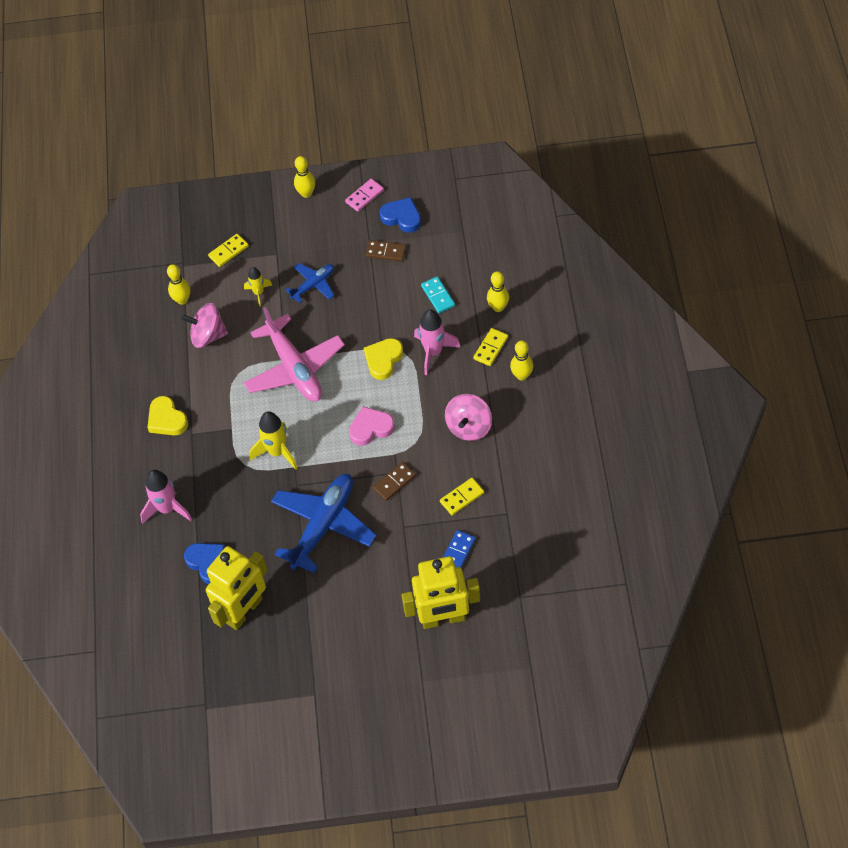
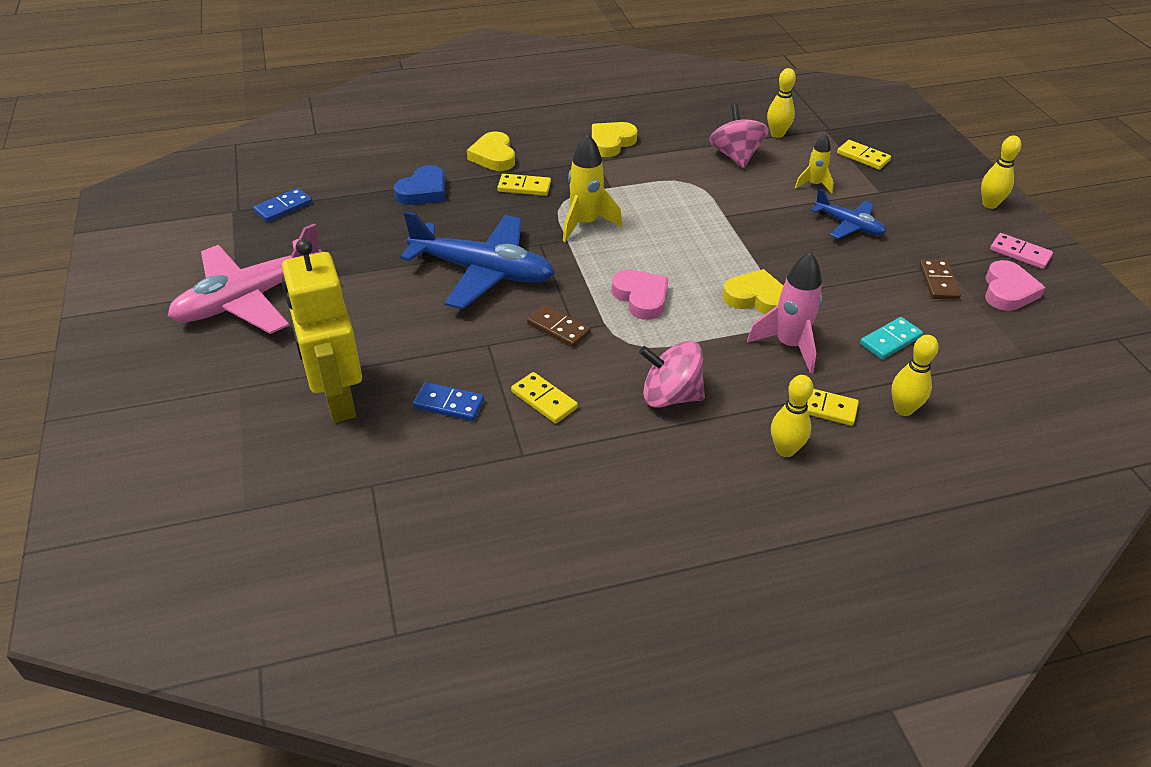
camera: 75 degrees right, 15 degrees down
(167, 509) = (493, 156): pink rocket -> yellow heart
(209, 669) = (283, 207): none -> blue domino
(218, 489) = (524, 187): none -> yellow domino
(244, 611) = (358, 224): yellow robot -> none
(294, 368) = (713, 224): pink plane -> pink plane (249, 299)
(402, 217) = (1008, 291): blue heart -> pink heart

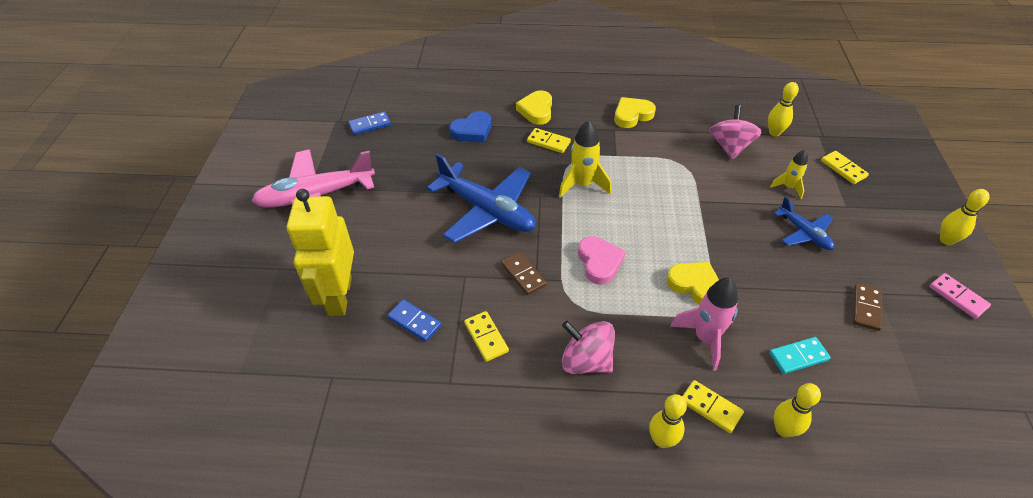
camera: 20 degrees right, 5 degrees up
(1008, 291) = (930, 333): pink heart -> none

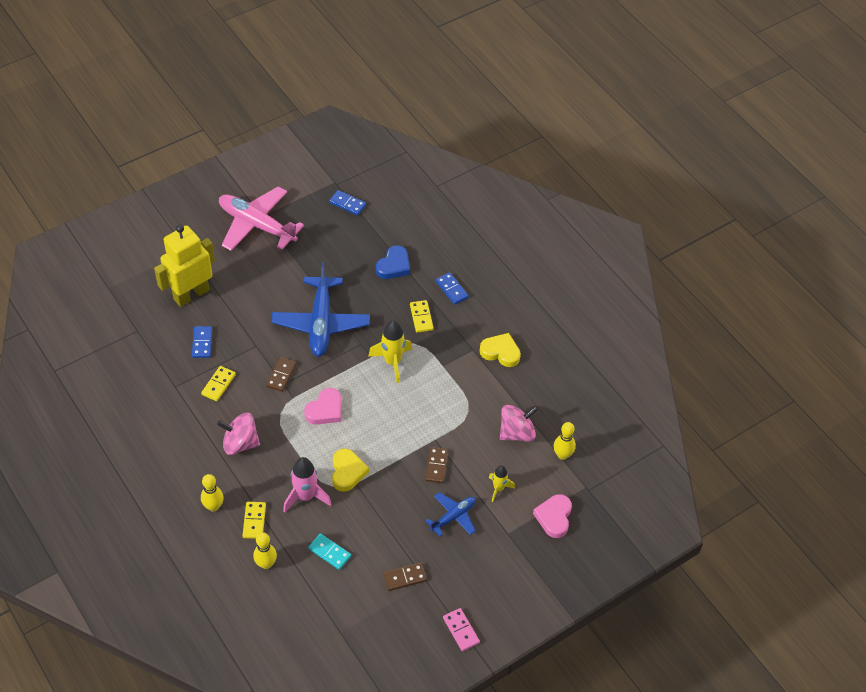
camera: 50 degrees right, 5 degrees up
(472, 131) = (394, 266): blue heart -> blue heart turned 75 degrees counterclockwise
(536, 110) = (452, 289): yellow heart -> blue domino
(586, 361) = (240, 443): pink spinning top -> pink spinning top turned 75 degrees counterclockwise
(733, 215) = (436, 466): none -> brown domino
(804, 233) = (453, 516): blue plane -> blue plane turned 150 degrees counterclockwise
(843, 169) = (554, 517): yellow domino -> pink heart
(946, 240) = (521, 609): yellow bowling pin -> none
(958, 297) = (461, 630): pink domino -> pink domino turned 45 degrees counterclockwise

